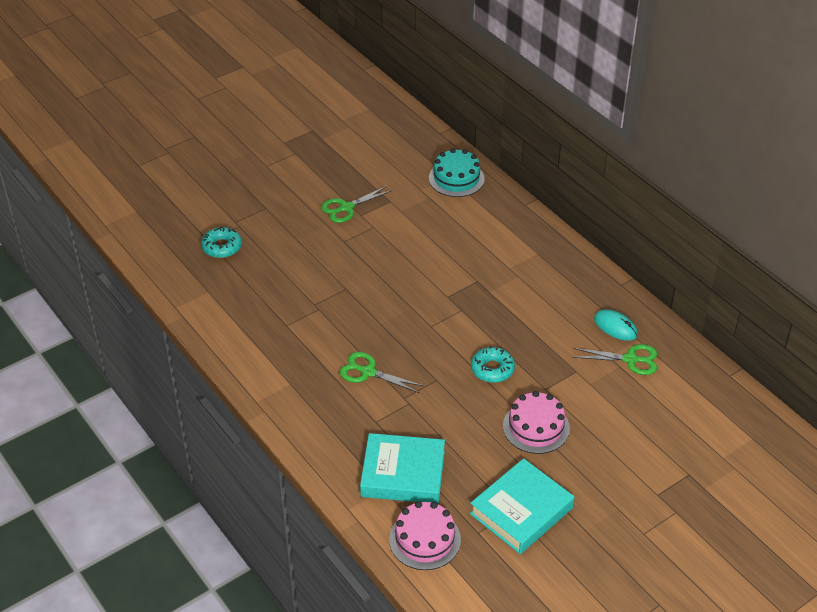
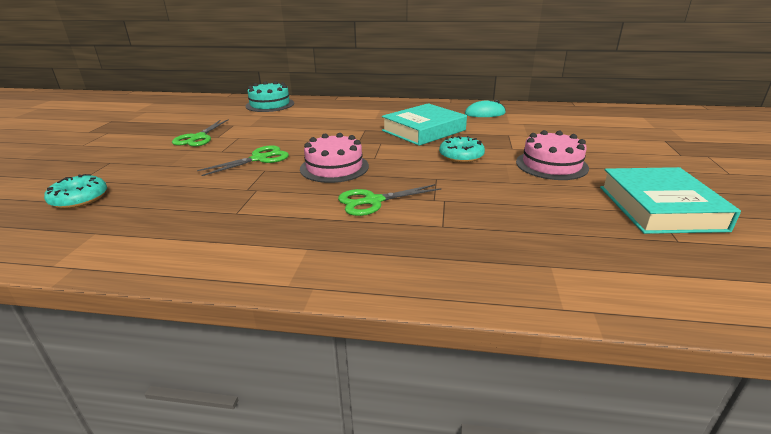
camera: 45 degrees left, 15 degrees down
(403, 474) = (540, 244): turquoise book -> turquoise book (423, 130)
(425, 539) = (669, 277): pink cake -> pink cake (334, 167)
(630, 359) = (522, 119): green scissors -> green scissors (259, 159)

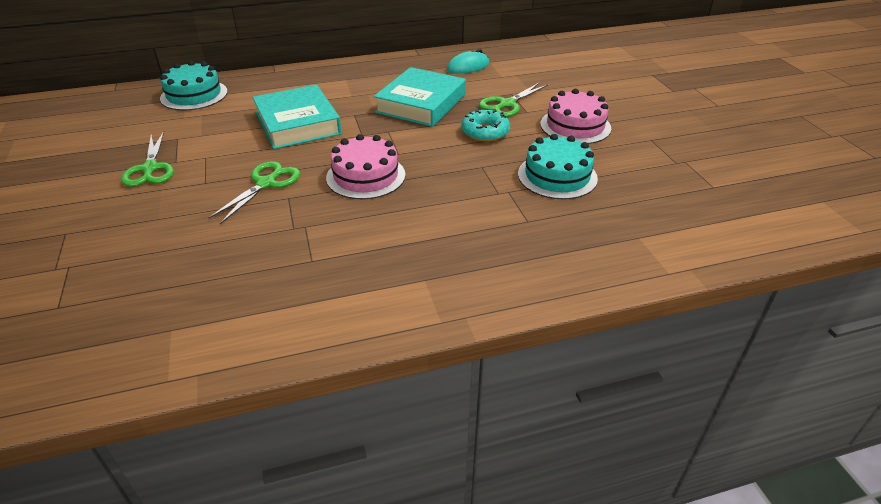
camera: 25 degrees left, 10 degrees up
(79, 198) = (90, 294): turquoise donut -> none
(373, 201) = (442, 209): green scissors -> green scissors (507, 104)
(502, 198) = (557, 176): none -> turquoise cake
(660, 208) = (686, 156): turquoise book -> turquoise book (298, 123)

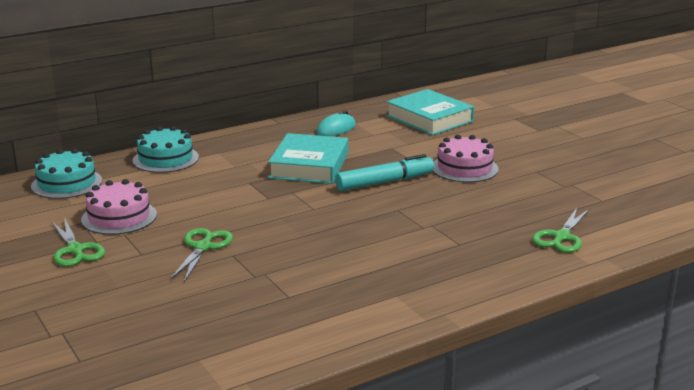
camera: 15 degrees left, 15 degrees down
(298, 123) = (197, 196): turquoise book -> turquoise book (429, 118)
(366, 176) = (295, 230): pink cake -> pink cake (119, 217)
(485, 132) = (385, 182): turquoise donut -> turquoise marker
(507, 104) = (392, 157): green scissors -> green scissors (561, 237)
(557, 176) = (468, 208): turquoise cake -> turquoise cake (165, 159)

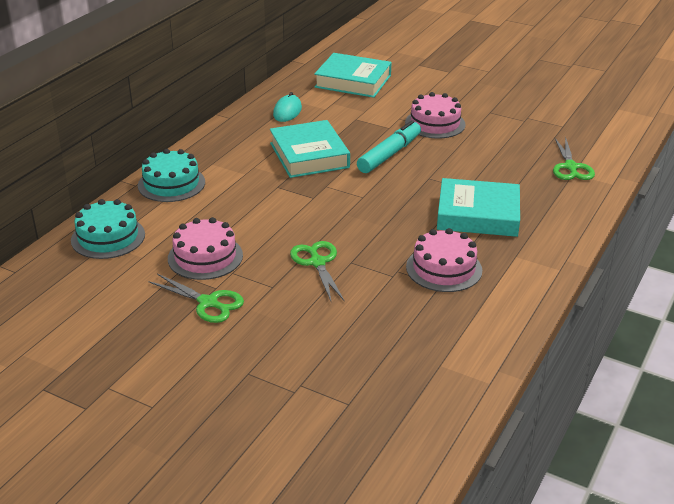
camera: 30 degrees left, 10 degrees up
(310, 285) = (444, 268): none -> pink cake
(405, 251) = (478, 214): none -> turquoise book

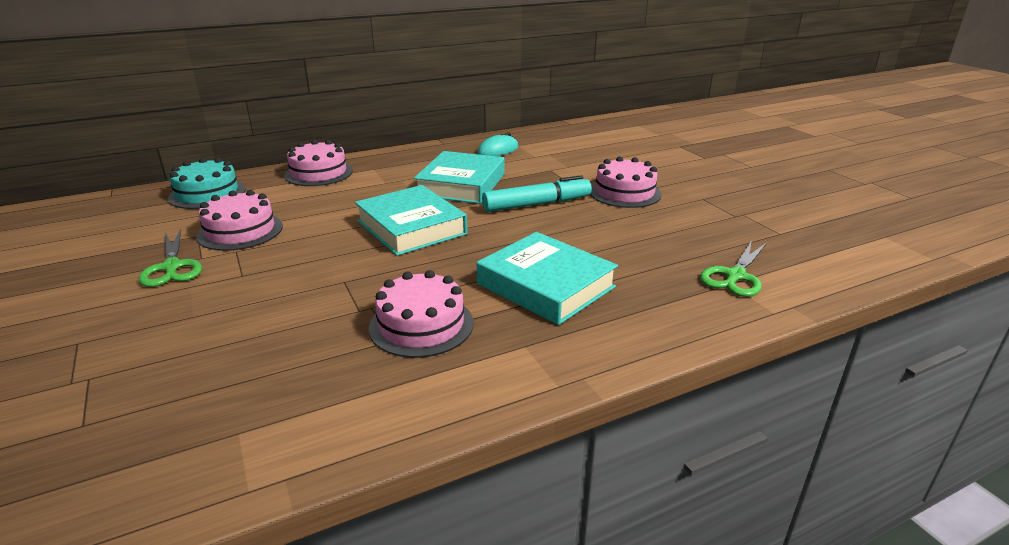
camera: 35 degrees right, 5 degrees down
(171, 184) = (319, 173): turquoise cake -> pink cake
(317, 262) = (315, 270): green scissors -> none
(353, 81) = (593, 144): turquoise book -> turquoise book (411, 227)

